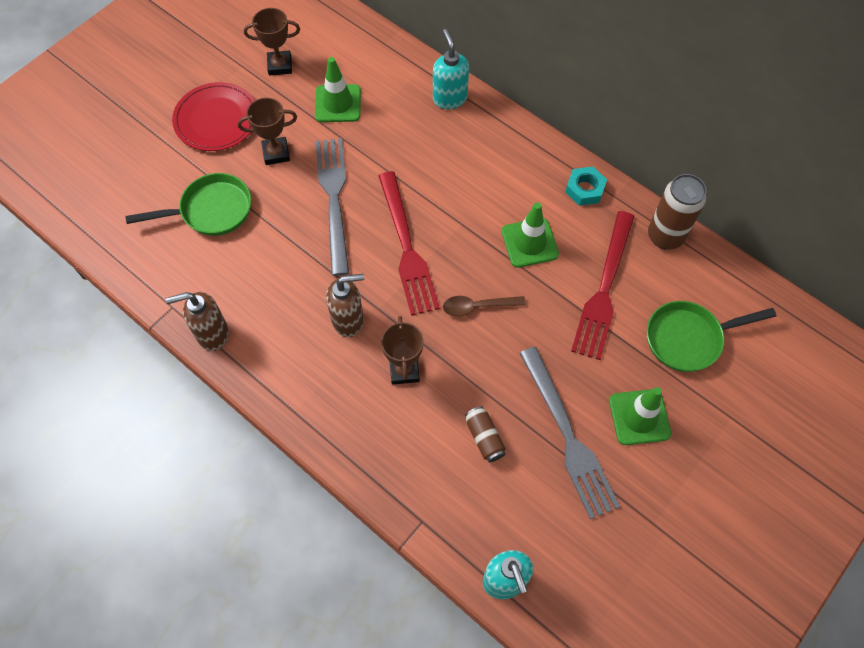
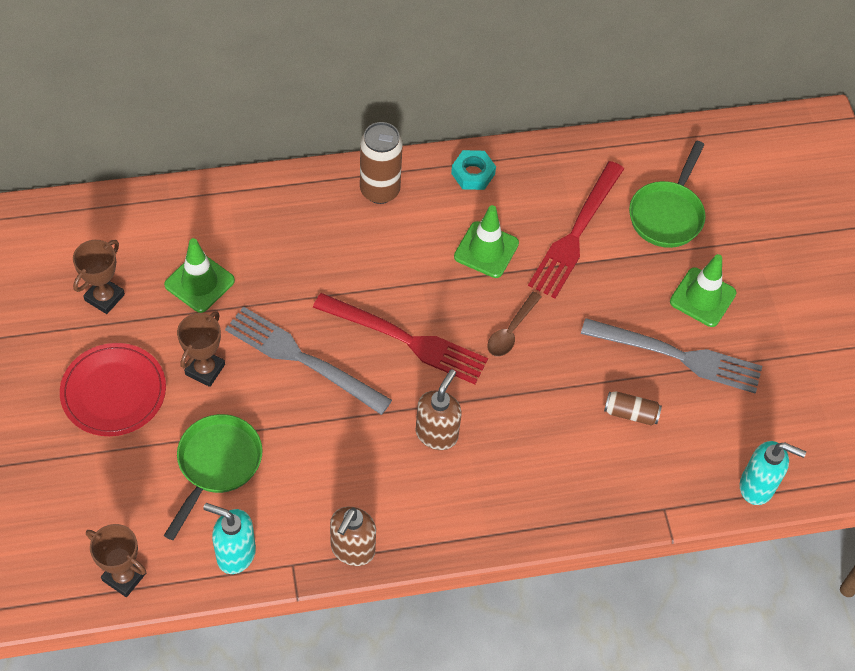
camera: 55 degrees left, 5 degrees down
(404, 370) = (522, 426): brown trophy -> brown trophy (124, 576)
(449, 98) = (284, 196): turquoise soap dispenser -> turquoise soap dispenser (235, 554)
(604, 289) = (576, 234): red fork -> red fork turned 60 degrees clockwise
(665, 236) = (567, 157): brown can -> brown can (380, 190)

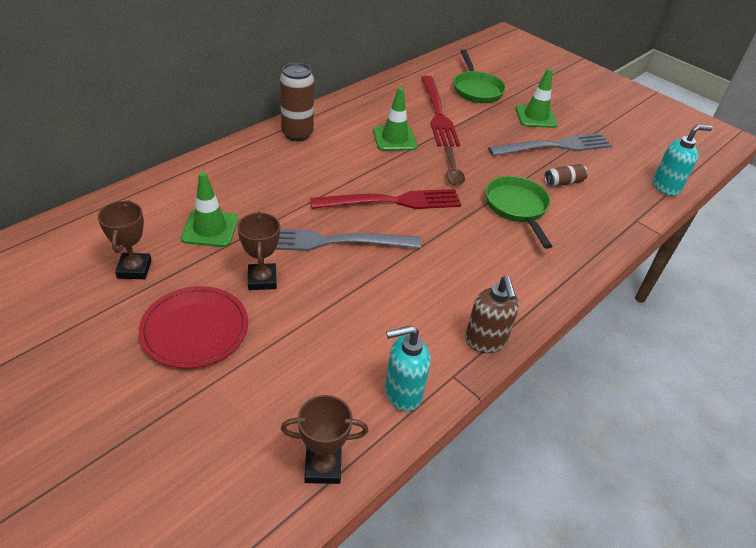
camera: 35 degrees left, 15 degrees down
(216, 465) = (329, 338): green pan -> green pan (517, 208)
(437, 434) = (466, 243): brown soap dispenser -> none
(473, 174) = (348, 107): turquoise nut -> none

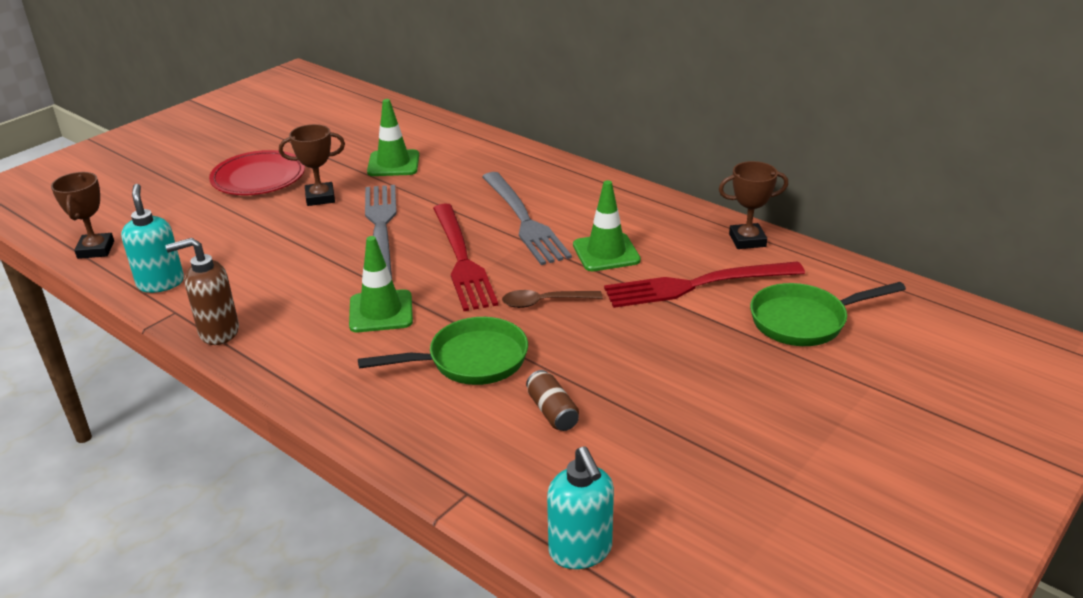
camera: 90 degrees right, 10 degrees down
(134, 269) = (334, 141): brown trophy -> brown trophy (747, 240)
(297, 134) = (583, 186): brown can -> none
(535, 117) = (752, 388): green traffic cone -> green traffic cone (381, 312)
(555, 146) = (661, 408): grey fork -> grey fork (524, 220)

